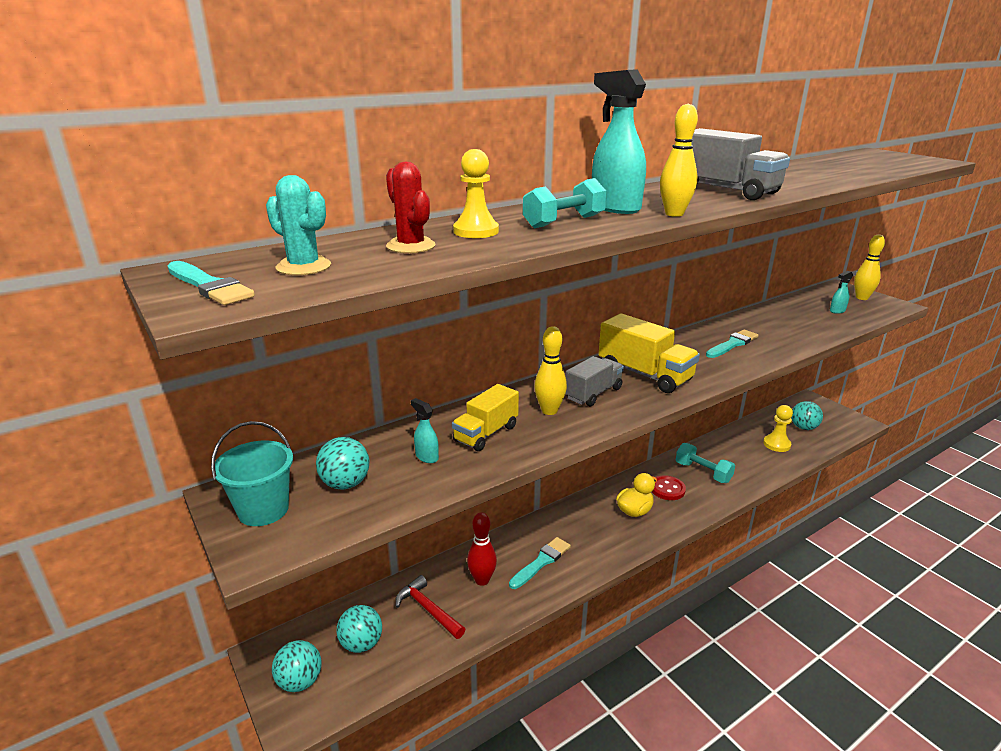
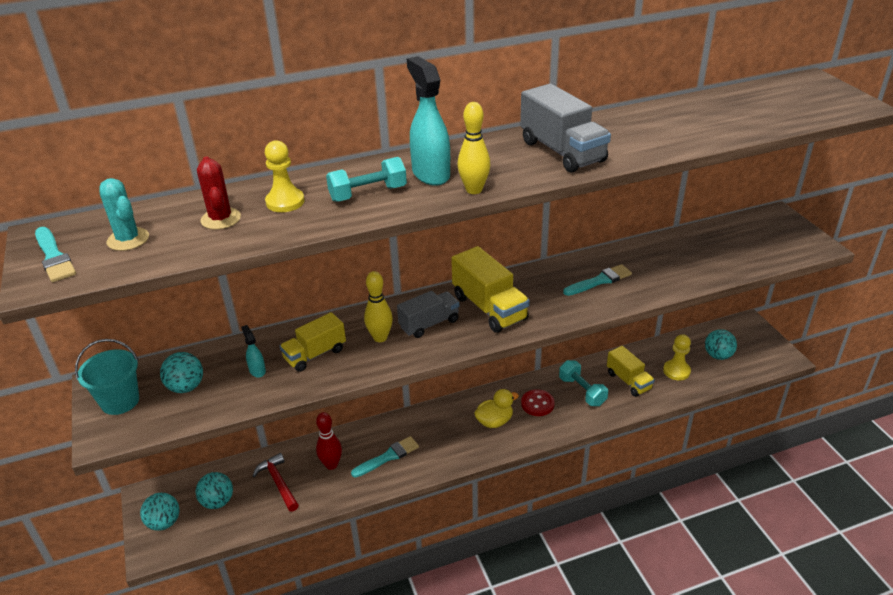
camera: 15 degrees right, 10 degrees up
(740, 458) = (628, 381): none -> yellow truck
(837, 311) = (745, 248): turquoise spray bottle -> none
(862, 298) = (788, 232): yellow bowling pin -> none

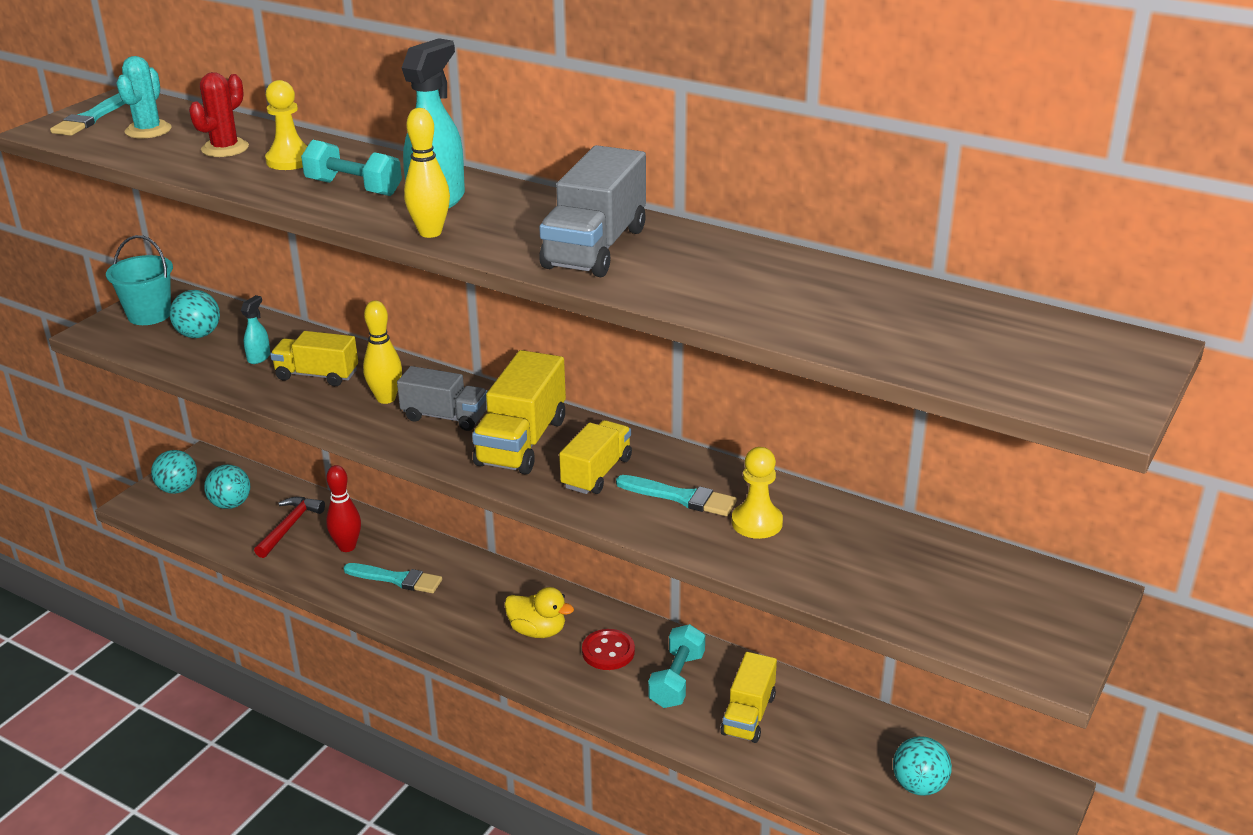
camera: 50 degrees right, 5 degrees down
(548, 296) = (596, 473): none -> yellow truck
(676, 371) = (828, 754): yellow pawn -> yellow pawn (757, 522)

